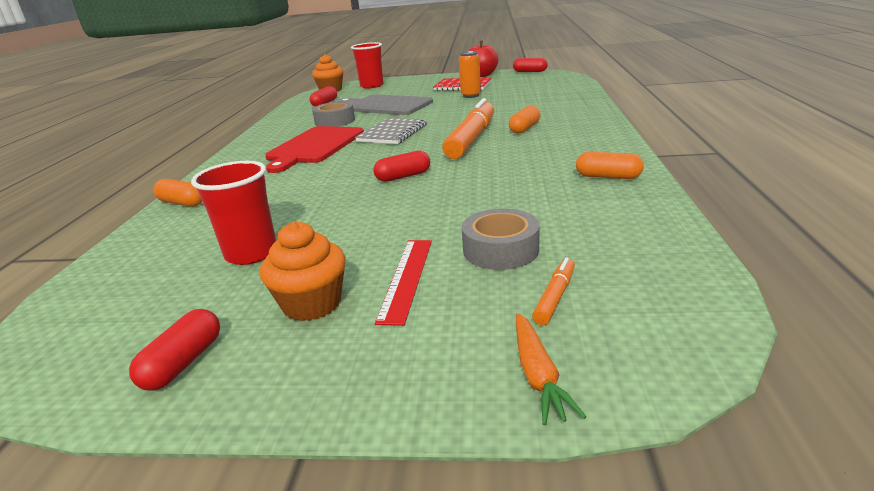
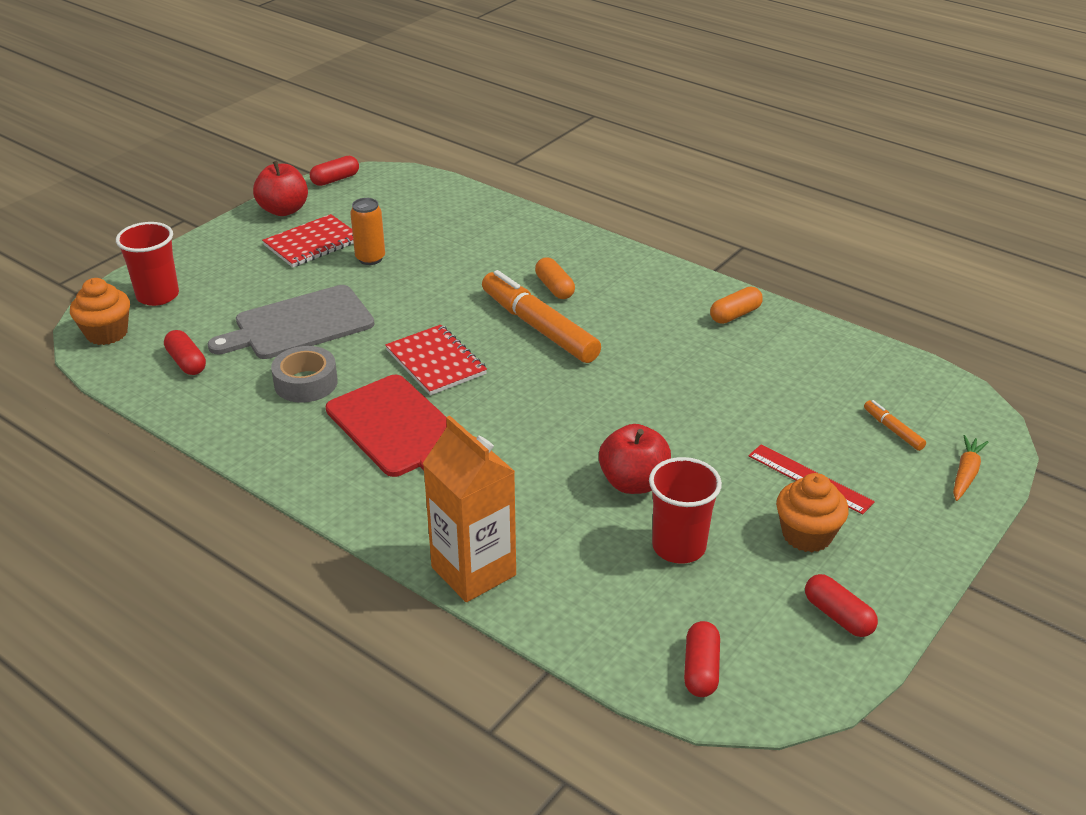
camera: 60 degrees left, 10 degrees up
(182, 203) = (473, 571): orange capsule -> orange carton
(322, 214) = (633, 483): none -> red apple
(392, 133) = (435, 362): grey notebook -> red notebook
(403, 176) = (594, 406): red capsule -> red capsule (701, 669)
(500, 250) = (808, 421): grey tape -> none
(538, 375) = (965, 474): orange carrot -> orange carrot turned 90 degrees counterclockwise

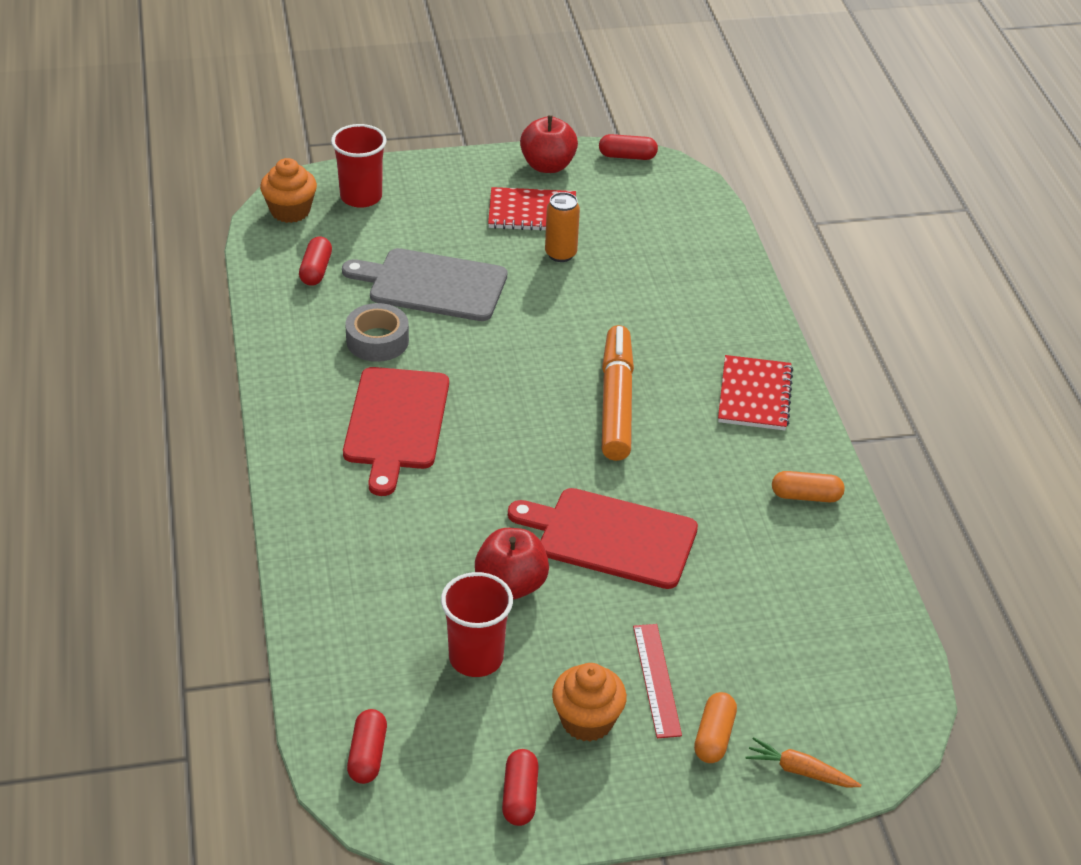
camera: 40 degrees right, 5 degrees up
(435, 362) = (494, 383): red notebook -> red notebook (754, 395)
(473, 571) = (309, 571): orange carton -> none
(554, 288) = (679, 373): orange capsule -> orange capsule (714, 737)
(655, 410) = (611, 537): none -> red cutting board
(701, 669) = (367, 755): red capsule -> red capsule turned 45 degrees counterclockwise
(893, 430) = (793, 691): orange marker -> none
(965, 474) = (800, 771): orange carrot -> orange carrot turned 135 degrees counterclockwise

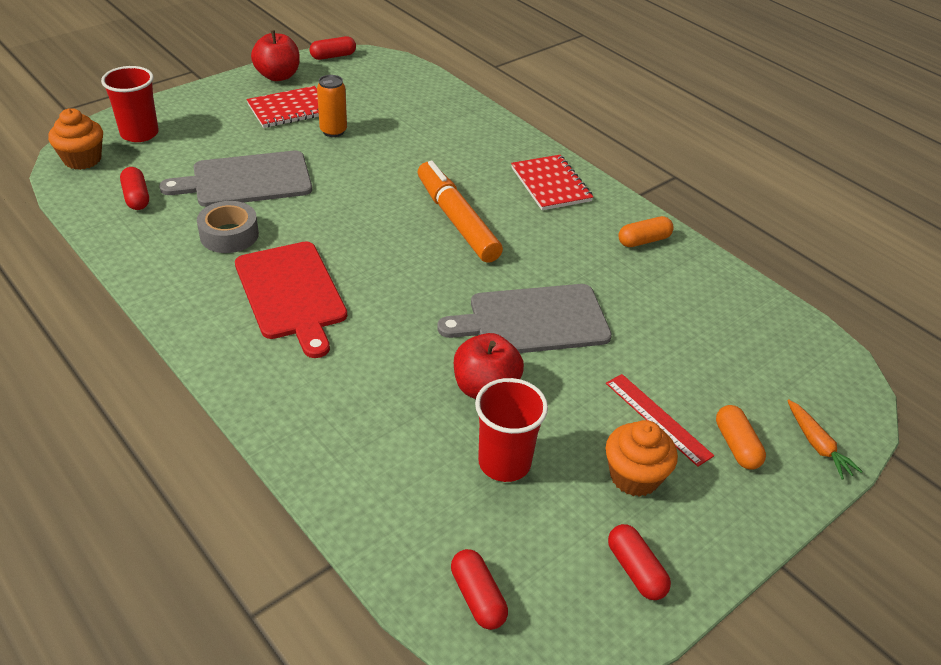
camera: 30 degrees left, 0 degrees up
(611, 537) = (533, 320): red cutting board -> grey cutting board
(800, 771) = (817, 445): orange carrot -> orange carrot turned 105 degrees counterclockwise

